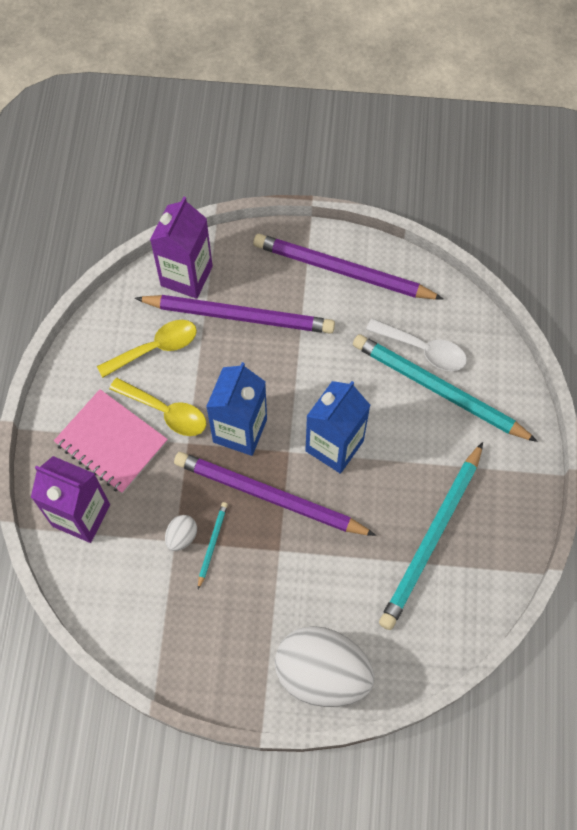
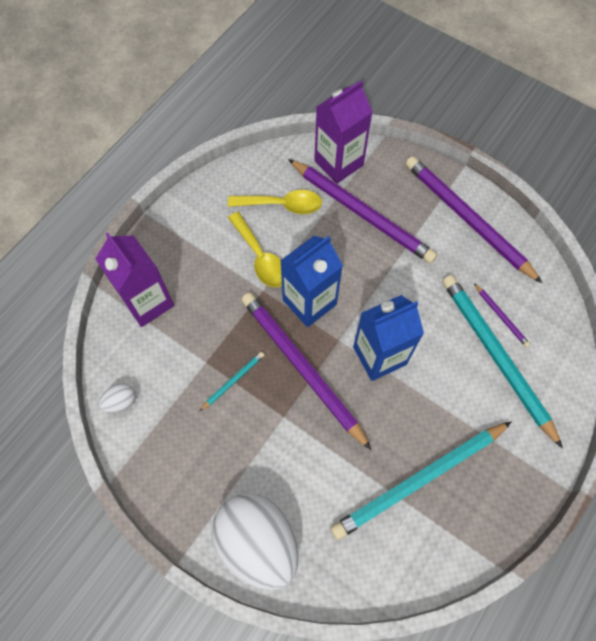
camera: 30 degrees right, 0 degrees up
(111, 442) = (205, 259): pink notebook -> none
(181, 536) = (213, 361): white egg -> white egg (121, 402)
(423, 349) = (501, 316): white spoon -> purple pencil

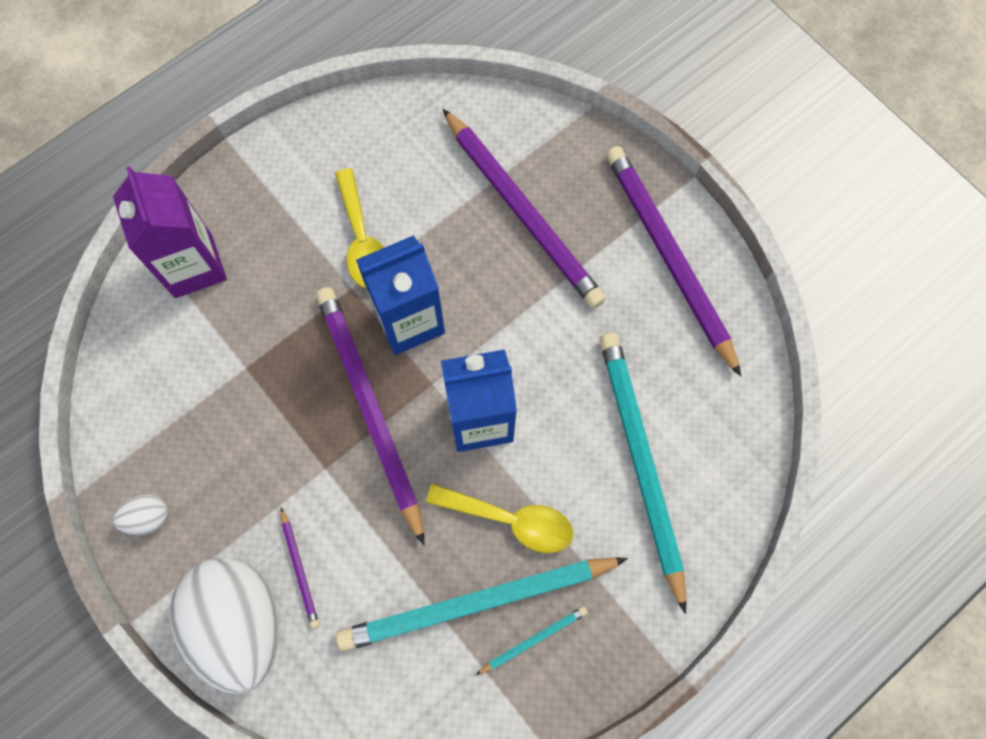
camera: 15 degrees right, 5 degrees up
(121, 402) = (120, 393): white egg -> white egg (148, 517)
(233, 381) = (273, 402): turquoise pencil -> turquoise pencil (533, 639)
(282, 205) = (415, 173): yellow spoon -> yellow spoon (510, 520)
(338, 163) = (514, 131): purple carton -> none
(501, 316) = (668, 408): purple pencil -> purple pencil (300, 569)

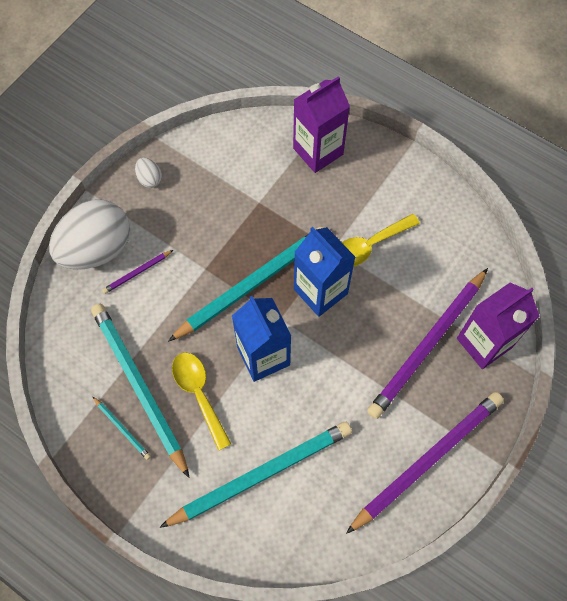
camera: 75 degrees right, 5 degrees down
(369, 409) = (251, 284): purple pencil -> turquoise pencil
(510, 520) = (199, 394): yellow spoon -> yellow spoon turned 150 degrees clockwise
(538, 147) = (484, 343): none -> purple carton

